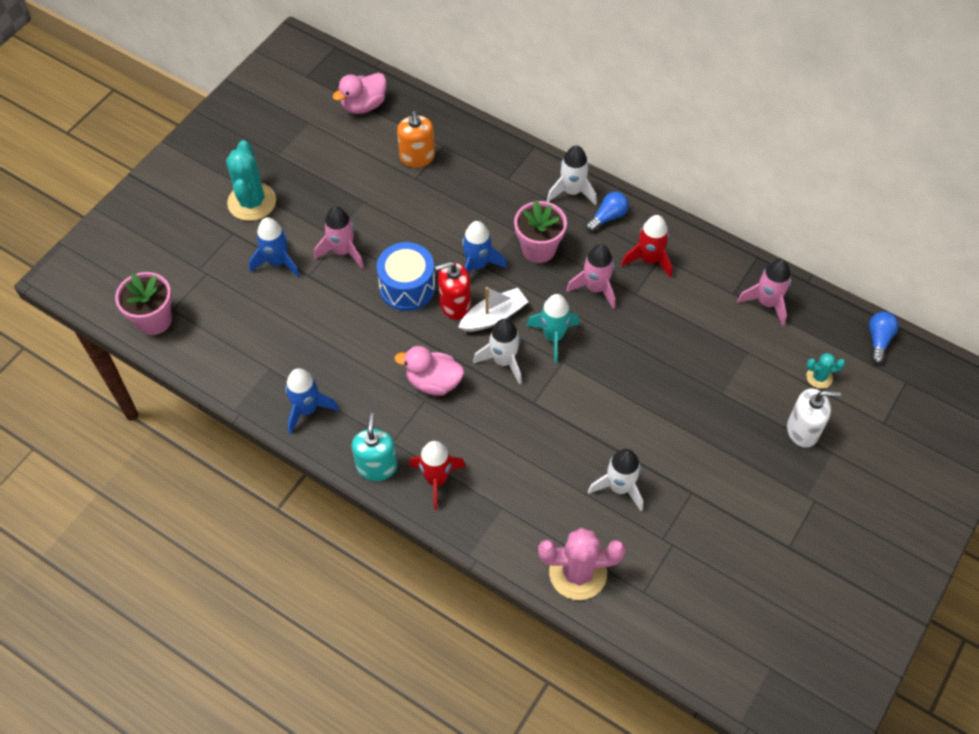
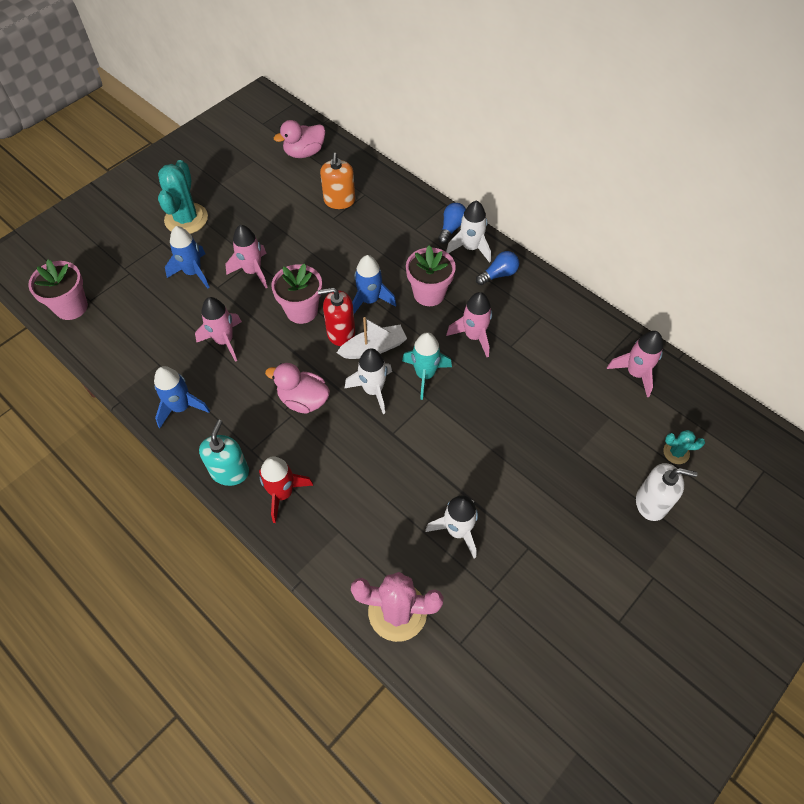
camera: 10 degrees right, 0 degrees up
(333, 332) = (224, 341): none -> pink rocket
(407, 287) = (301, 310): blue drum -> pink flower pot
(649, 260) = (529, 317): red rocket -> none
(878, 340) = (741, 425): blue light bulb -> blue light bulb (451, 228)

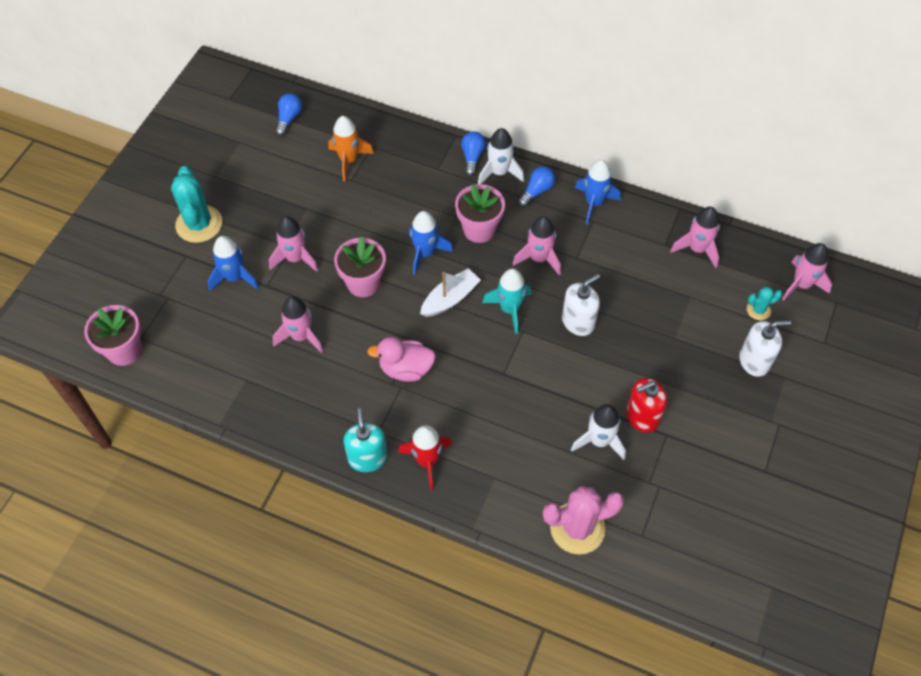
camera: 20 degrees left, 0 degrees up
(181, 407) = (290, 413): blue rocket -> blue rocket (594, 203)
(304, 152) = (289, 119): pink duck -> blue light bulb
(339, 201) = (349, 160): orange soap dispenser -> orange rocket
(340, 332) = (411, 293): red soap dispenser -> red soap dispenser (642, 417)
(373, 390) = (467, 339): white rocket -> none
(486, 407) = (578, 322): none -> white soap dispenser
(732, 441) = (801, 285): none -> pink rocket

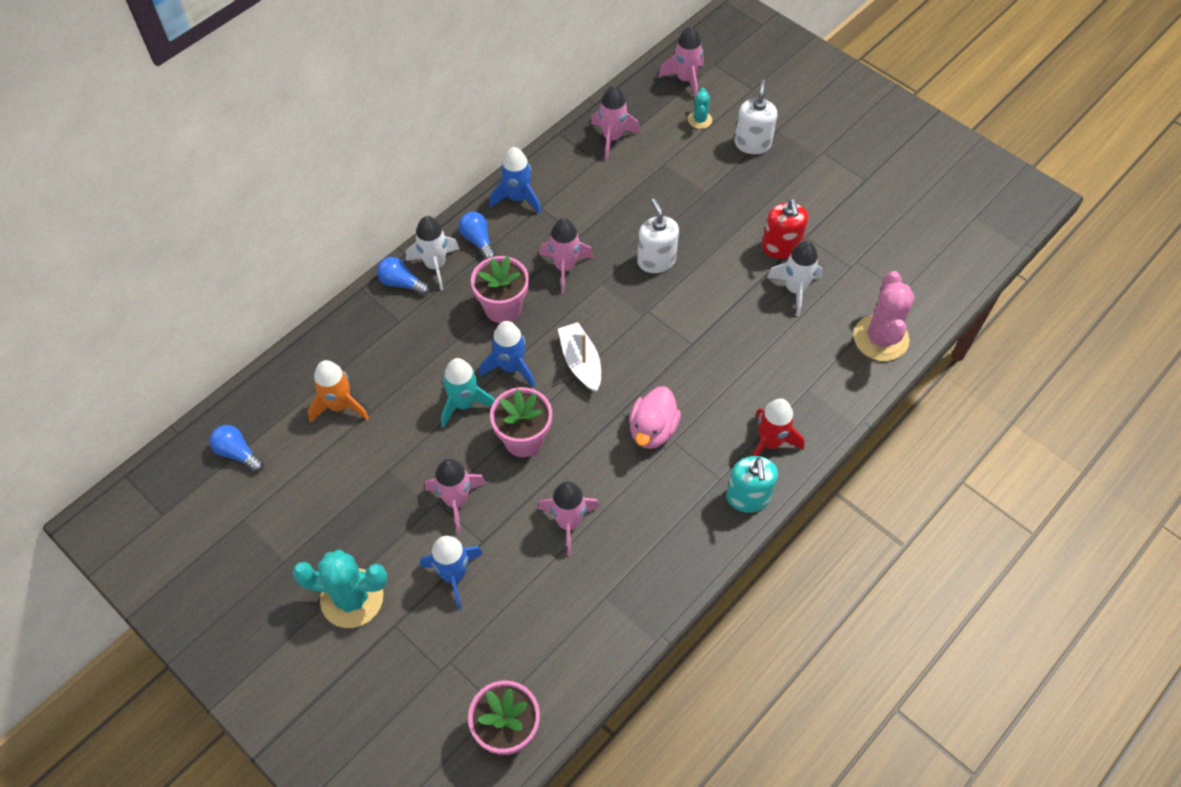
camera: 70 degrees left, 0 degrees up
(367, 458) = (748, 497): turquoise soap dispenser -> turquoise soap dispenser turned 105 degrees counterclockwise
(509, 309) = (616, 313): turquoise rocket -> turquoise rocket (464, 404)

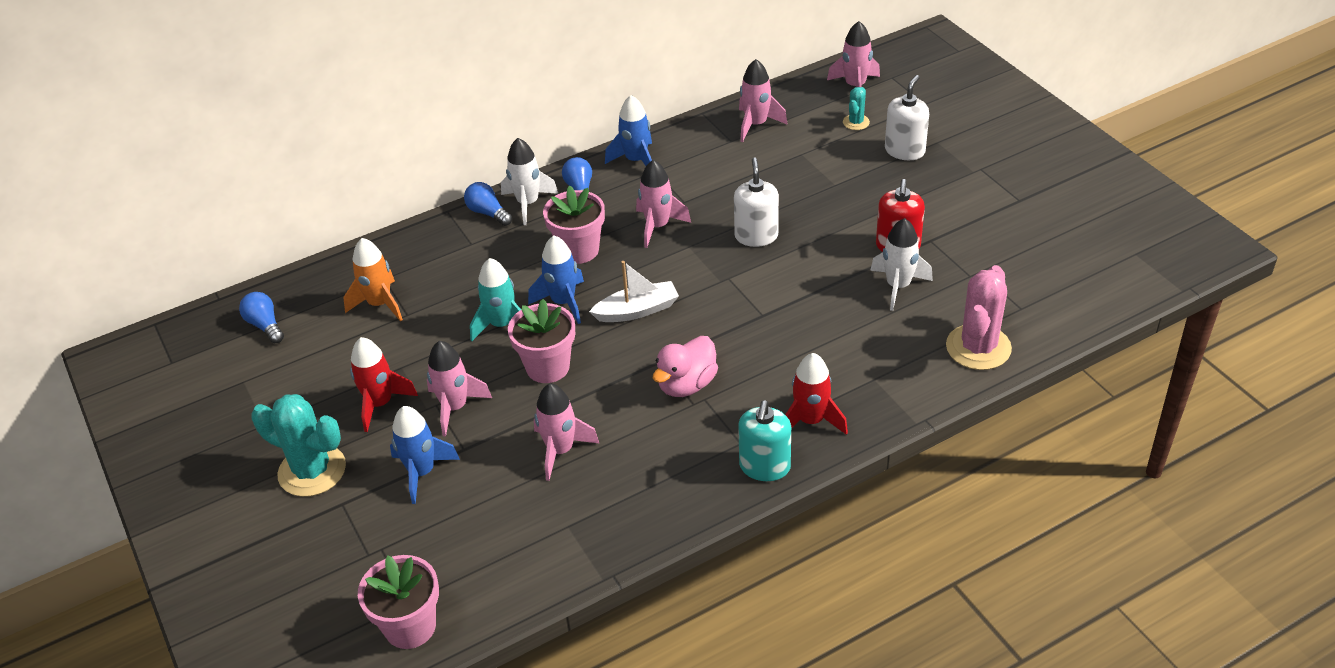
camera: 20 degrees right, 15 degrees down
(386, 513) = (380, 404): none -> red rocket
(580, 362) = (637, 310): white boat -> white boat turned 75 degrees clockwise

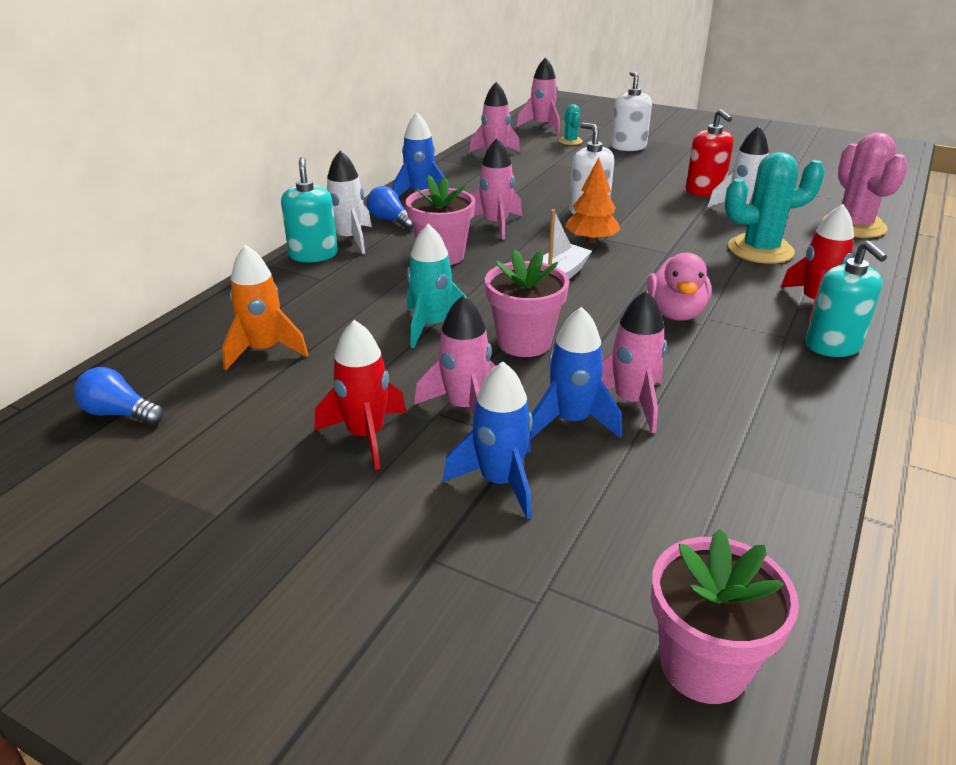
camera: 35 degrees left, 10 degrees down
(312, 471) = (346, 539): turquoise cactus -> turquoise cactus (760, 250)
(488, 213) = (313, 255): blue light bulb -> turquoise soap dispenser
(563, 302) = (475, 293): blue rocket -> blue rocket (571, 421)
(715, 276) = (591, 240): none -> orange tree

